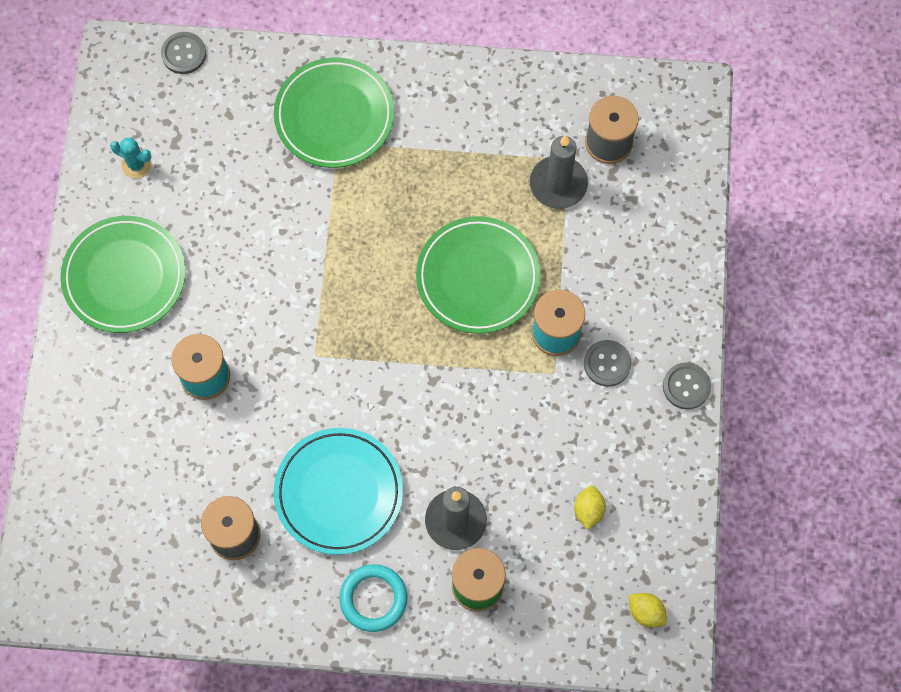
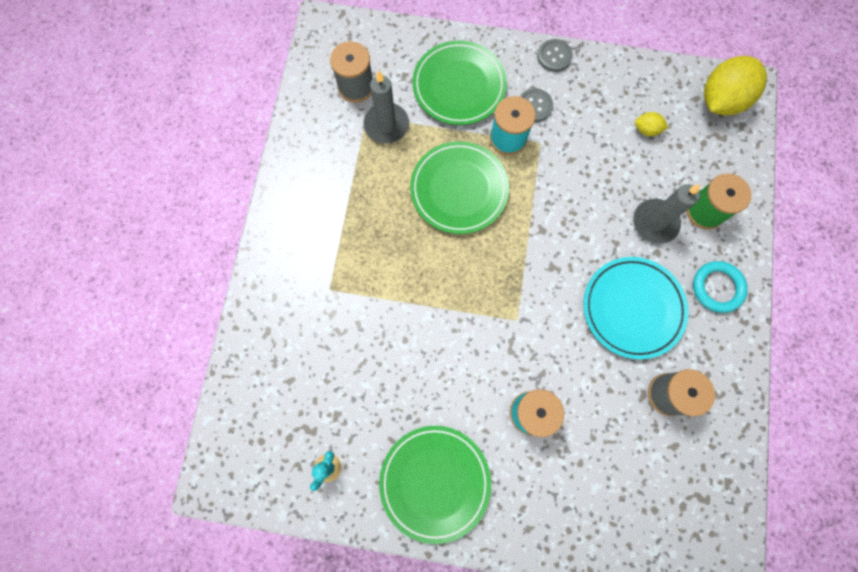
camera: 85 degrees left, 5 degrees up
(184, 54) = (223, 419): grey button -> none
(334, 116) = (304, 290): green plate -> green plate (459, 86)
(646, 612) = (720, 100): yellow lemon -> yellow lemon, size x2.23

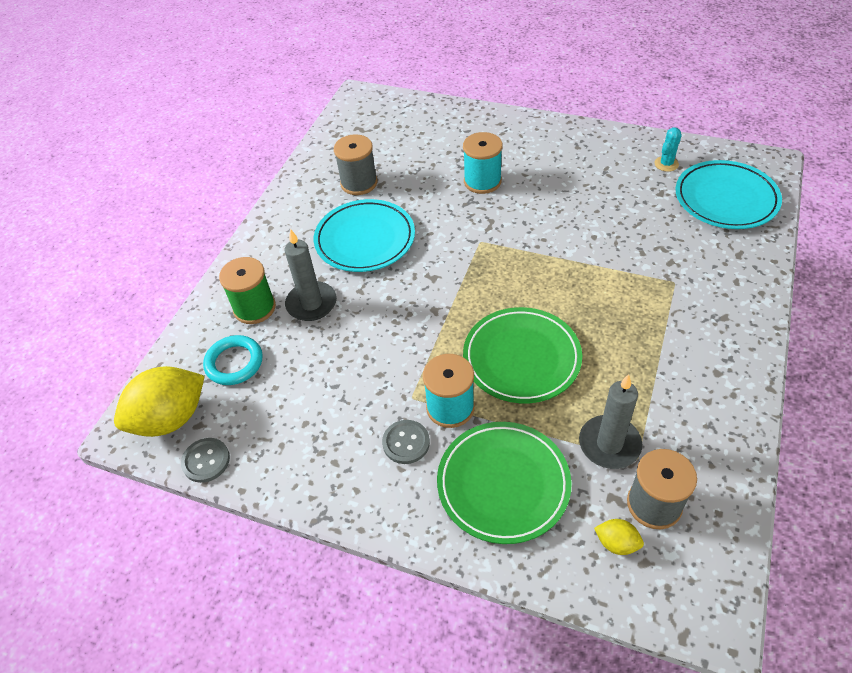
camera: 165 degrees left, 25 degrees down
(269, 413) = (726, 199): none -> turquoise plate
(435, 482) = (572, 150): green plate -> none
(554, 56) = (358, 508): grey button -> grey button (206, 461)
(646, 130) = (277, 396): yellow lemon -> yellow lemon (616, 543)
(717, 287) = (277, 247): turquoise ring -> turquoise ring (234, 363)

